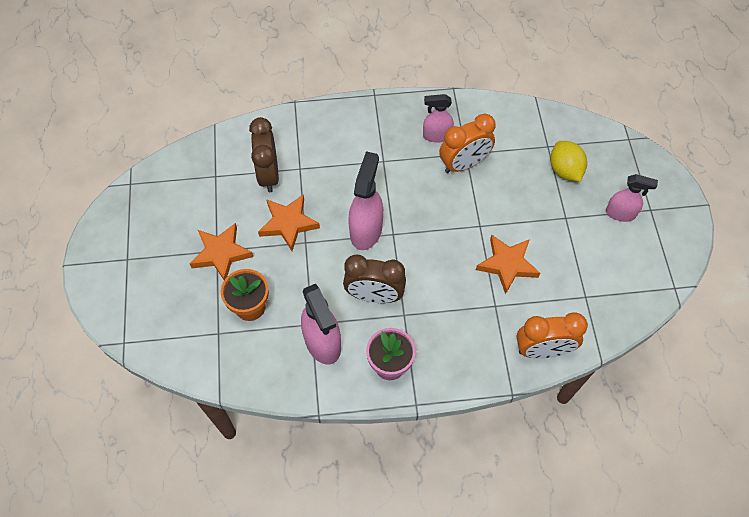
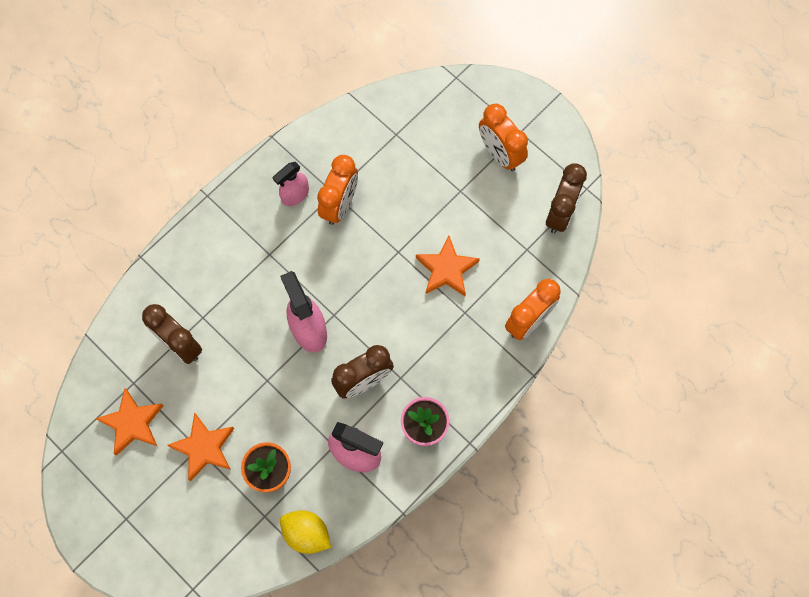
camera: 40 degrees left, 10 degrees up
(288, 223) = (238, 375): orange star -> orange star (132, 423)
(564, 170) = (426, 147): yellow lemon -> yellow lemon (306, 533)
(620, 213) = (500, 154): pink spray bottle -> orange clock
(636, 290) = (560, 213): none -> brown clock

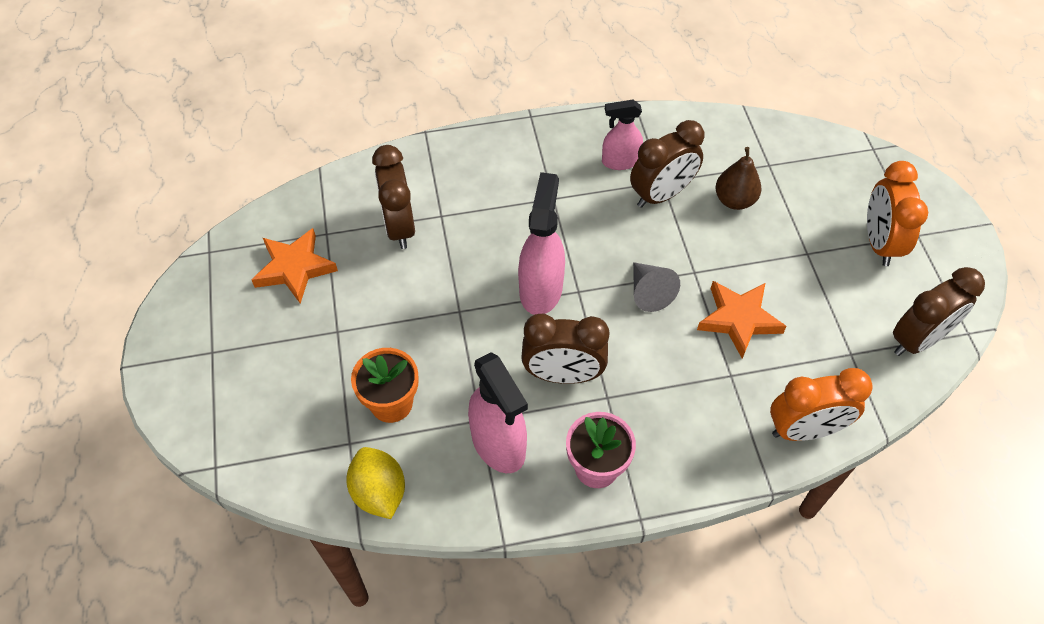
camera: 35 degrees right, 15 degrees down
(204, 448) = (343, 334): orange star -> none
(340, 205) = (661, 195): orange clock -> brown clock
(379, 286) = (649, 292): none -> grey cone
(390, 178) = (734, 200): none -> brown pear

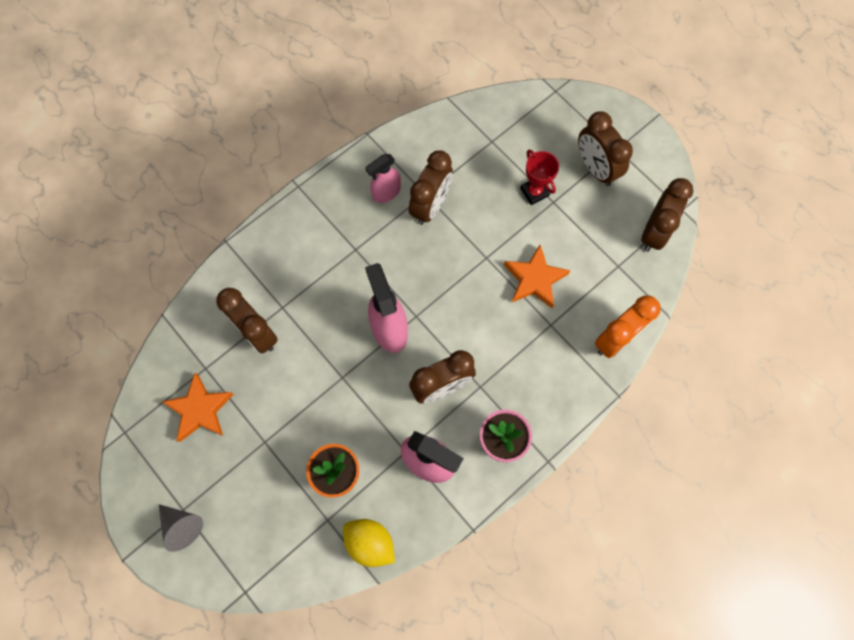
camera: 30 degrees left, 15 degrees up
(649, 292) = (464, 290): grey cone -> grey cone (182, 526)
(734, 200) = (483, 184): brown pear -> none
(790, 234) = (534, 192): none -> red trophy
(879, 243) = (595, 168): orange clock -> brown clock

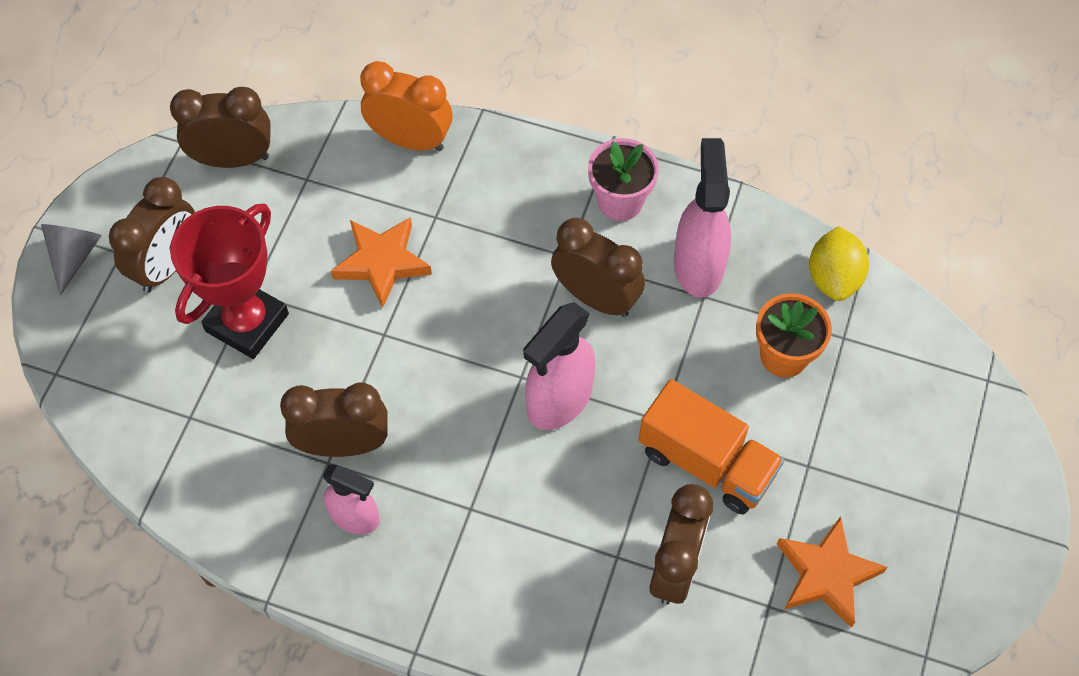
camera: 120 degrees left, 10 degrees down
(182, 526) = (976, 500): grey cone -> grey cone (74, 256)
(302, 386) = (706, 462): none -> orange truck
(534, 192) = (247, 322): red trophy -> red trophy, size x1.75

